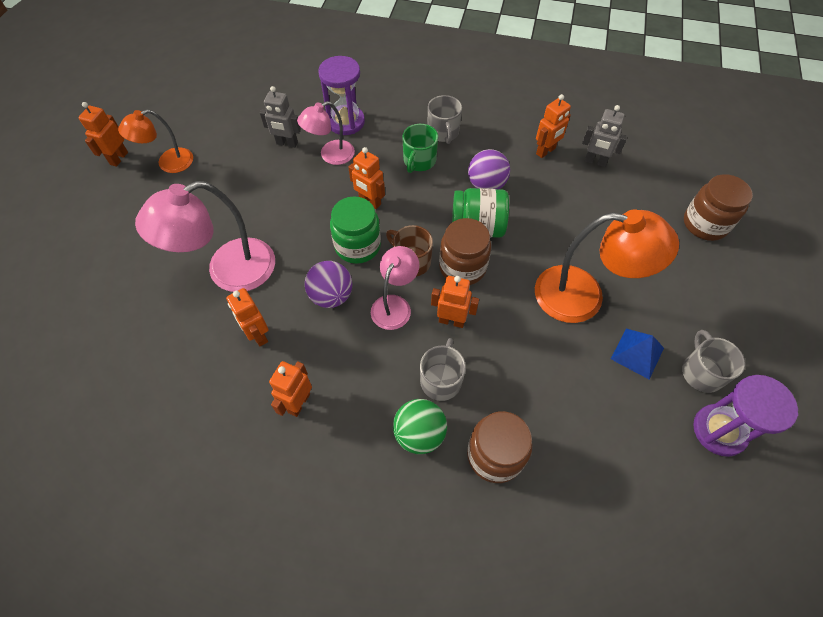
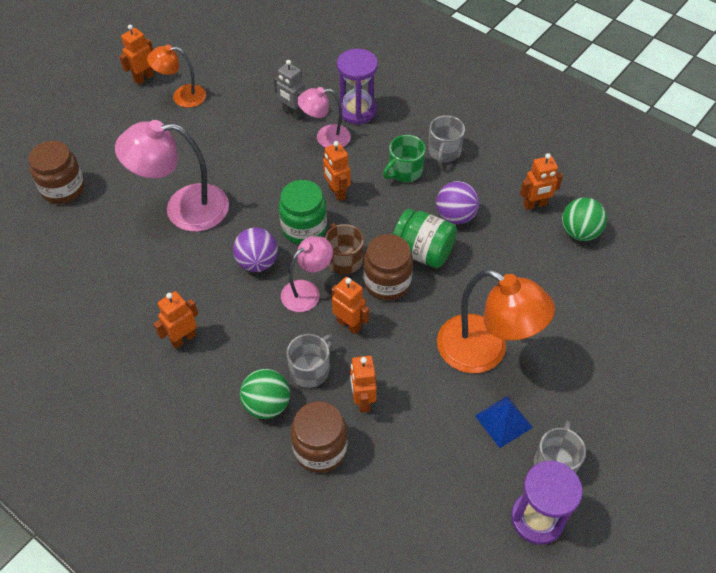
camera: 25 degrees right, 5 degrees down
(258, 335) = (180, 271): orange robot -> orange robot (362, 400)
(595, 162) = (579, 232): grey robot -> green ball
(705, 224) = (654, 333): brown jar -> brown jar (63, 189)

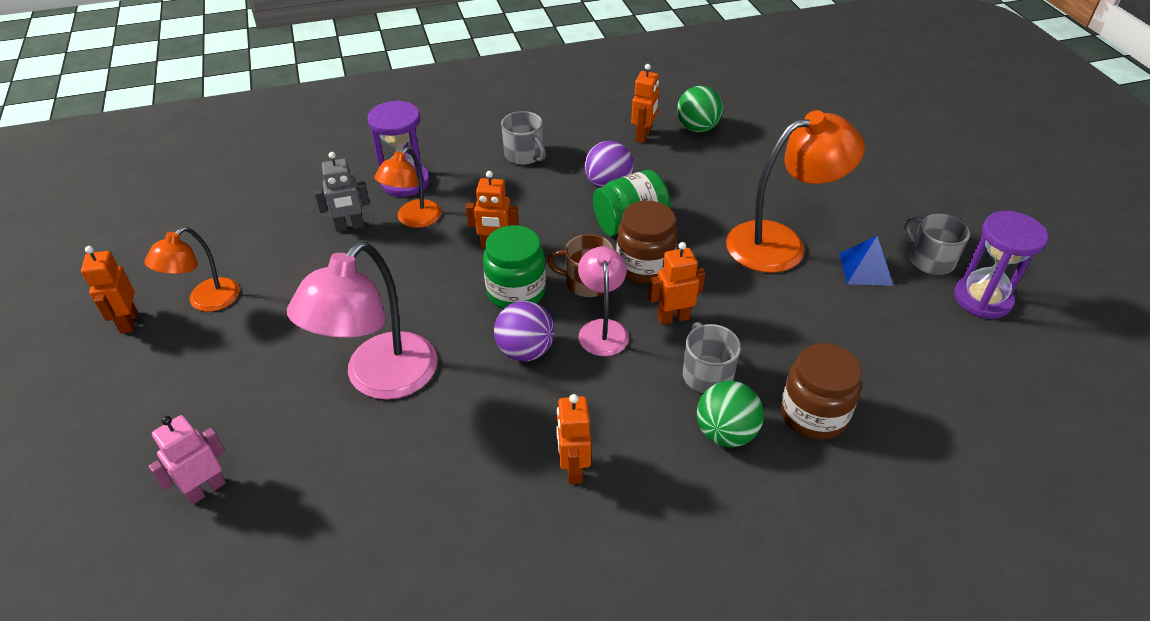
camera: 55 degrees left, 10 degrees down
(63, 189) = (206, 489): brown jar -> pink robot
(325, 138) = (413, 220): pink lamp -> orange lamp
(362, 400) = (775, 353): orange robot -> none
(404, 171) = (519, 189): green mug -> none

